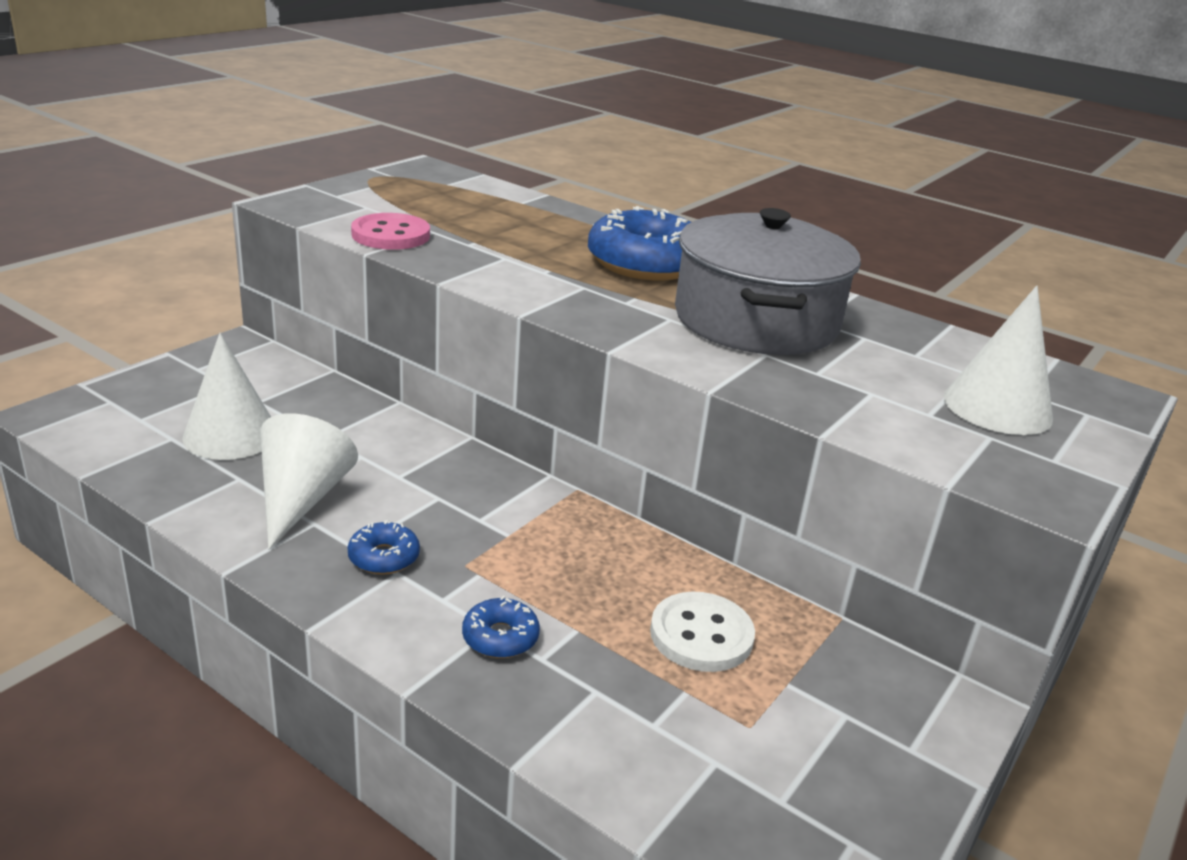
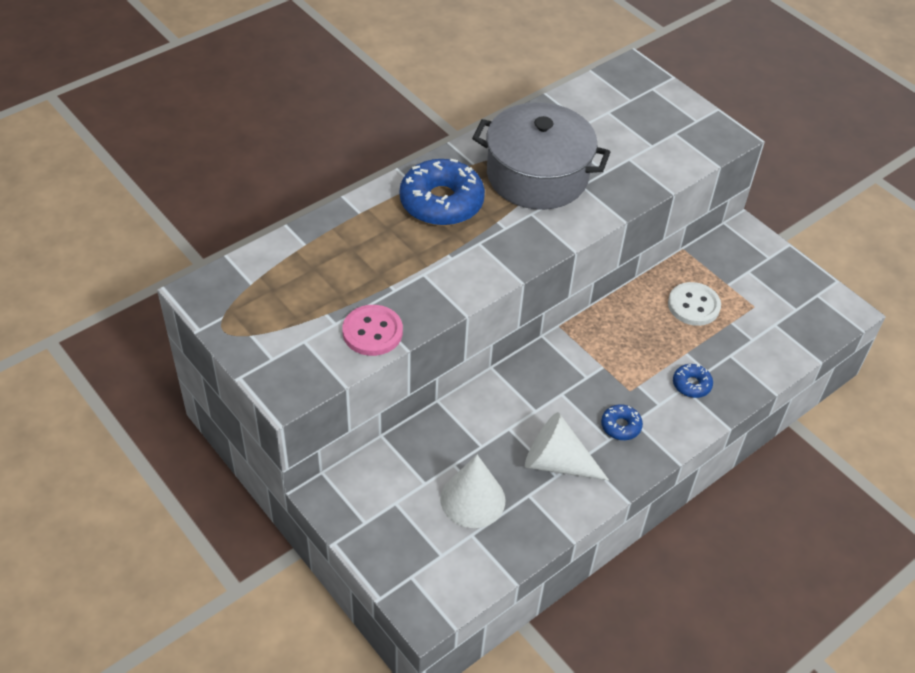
camera: 75 degrees left, 20 degrees up
(997, 407) = (646, 118): white cone -> none

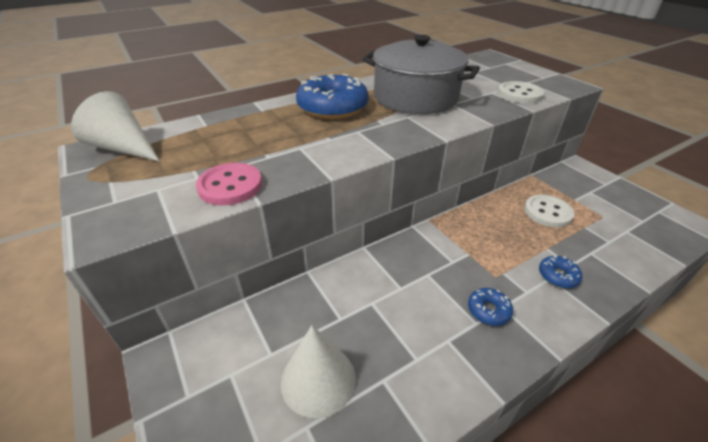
camera: 10 degrees right, 10 degrees down
(556, 462) = (418, 343): white cone -> white cone (124, 148)
(661, 161) = (519, 94): none -> white button

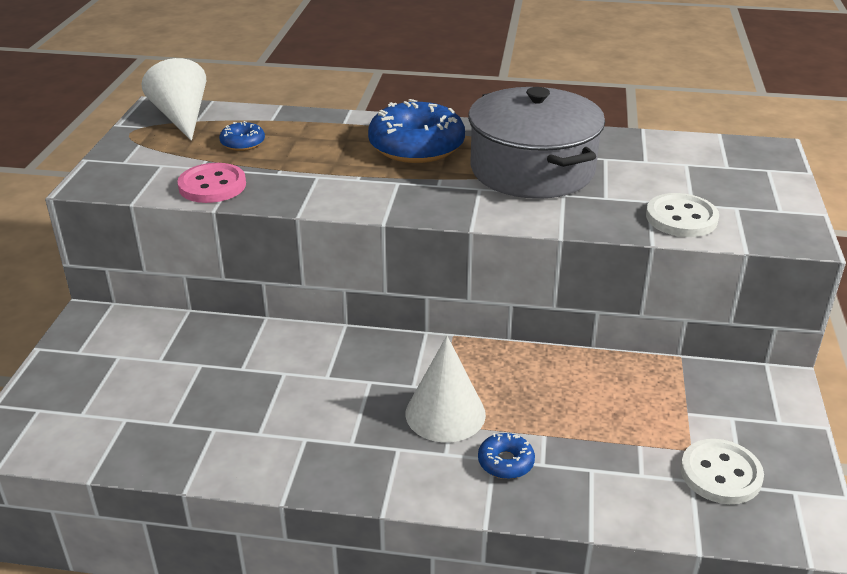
camera: 40 degrees right, 5 degrees down
(318, 379) = (169, 397): white cone -> white cone (445, 413)
(488, 310) = (378, 442): blue donut -> blue donut (243, 143)
(547, 212) = (617, 404): white button -> white button (720, 474)

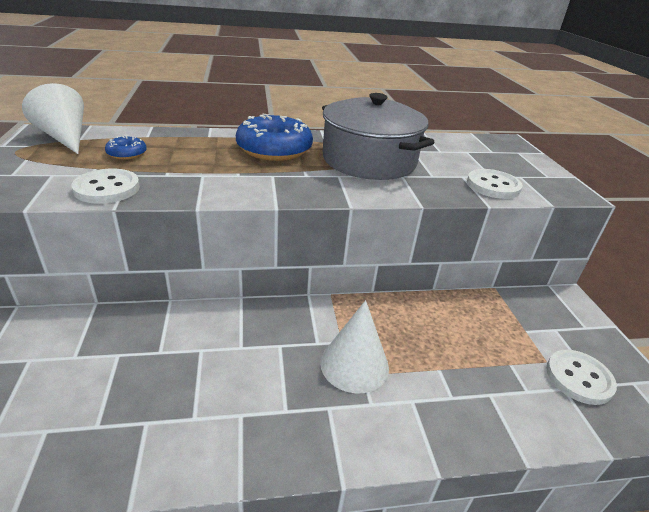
camera: 20 degrees left, 0 degrees up
(212, 186) = (107, 188): pink button -> white button
(505, 462) = (423, 402): blue donut -> none

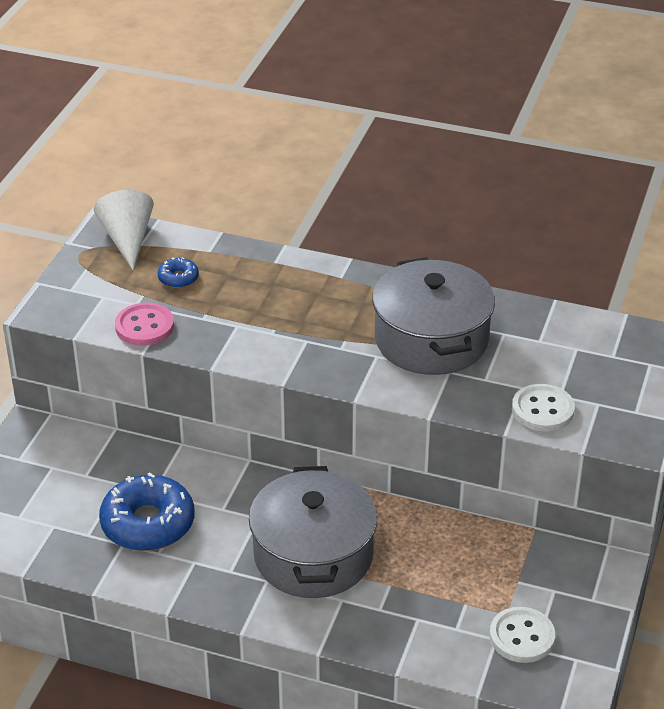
camera: 30 degrees right, 5 degrees up
(107, 188) = (144, 326): white button -> pink button
(274, 149) = (334, 299): blue donut -> blue donut (148, 523)
(354, 364) = (313, 555): white cone -> grey pot

